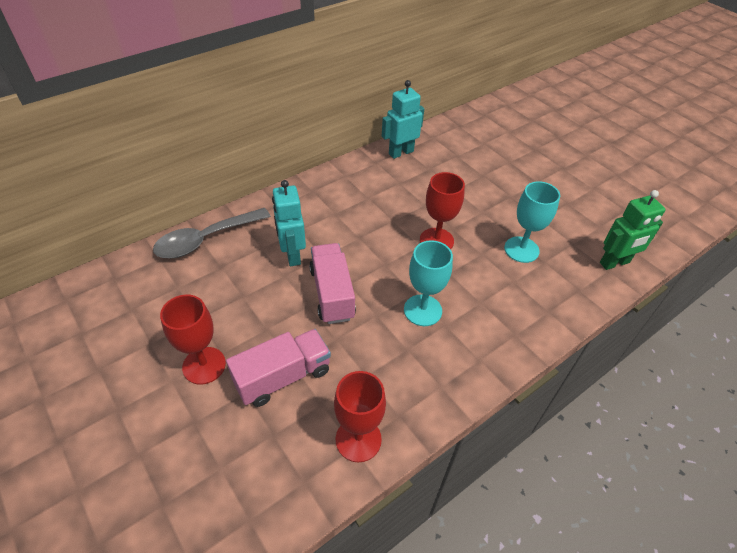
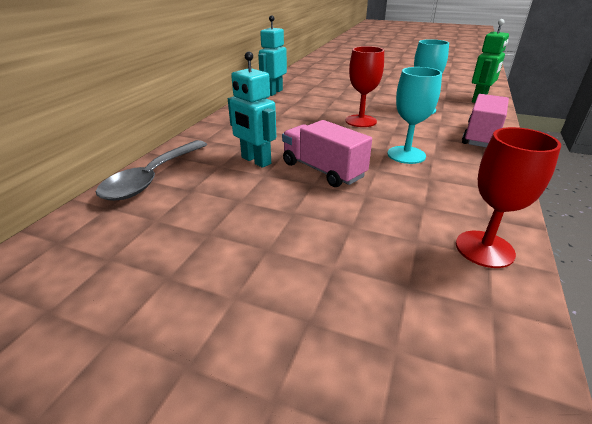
camera: 30 degrees left, 15 degrees down
(204, 365) = (260, 266): red goblet -> none
(283, 377) = (355, 238): pink truck -> pink truck (481, 136)

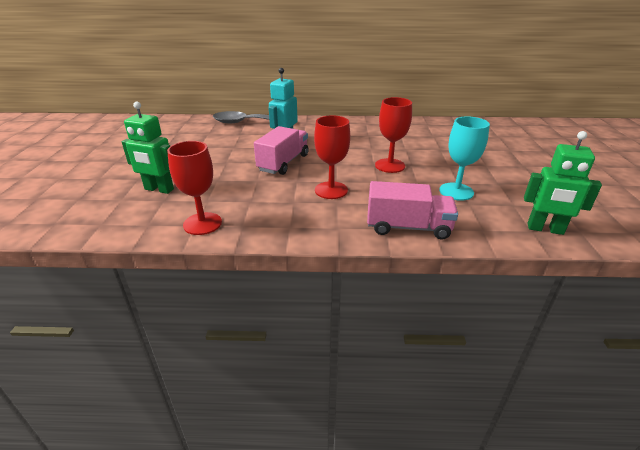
camera: 70 degrees right, 0 degrees up
(274, 92) = (421, 124): turquoise robot -> none
(367, 291) = (159, 189): none -> green robot
(406, 155) = (331, 190): turquoise goblet -> red goblet

